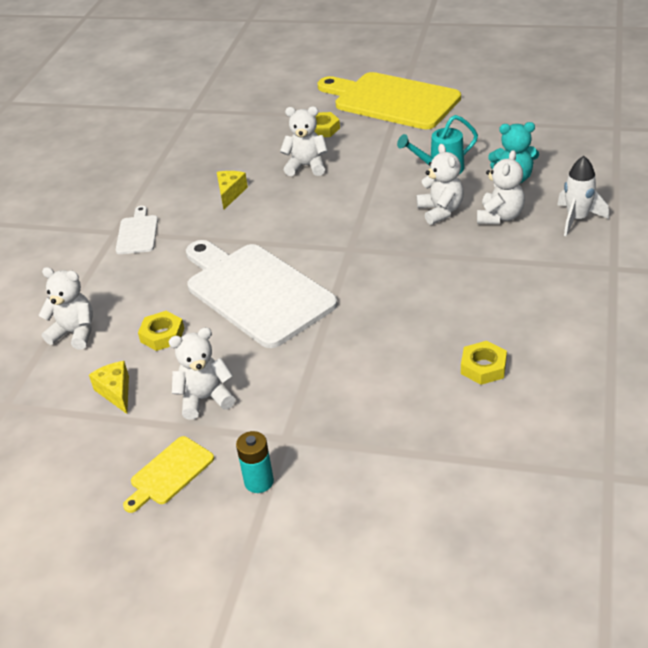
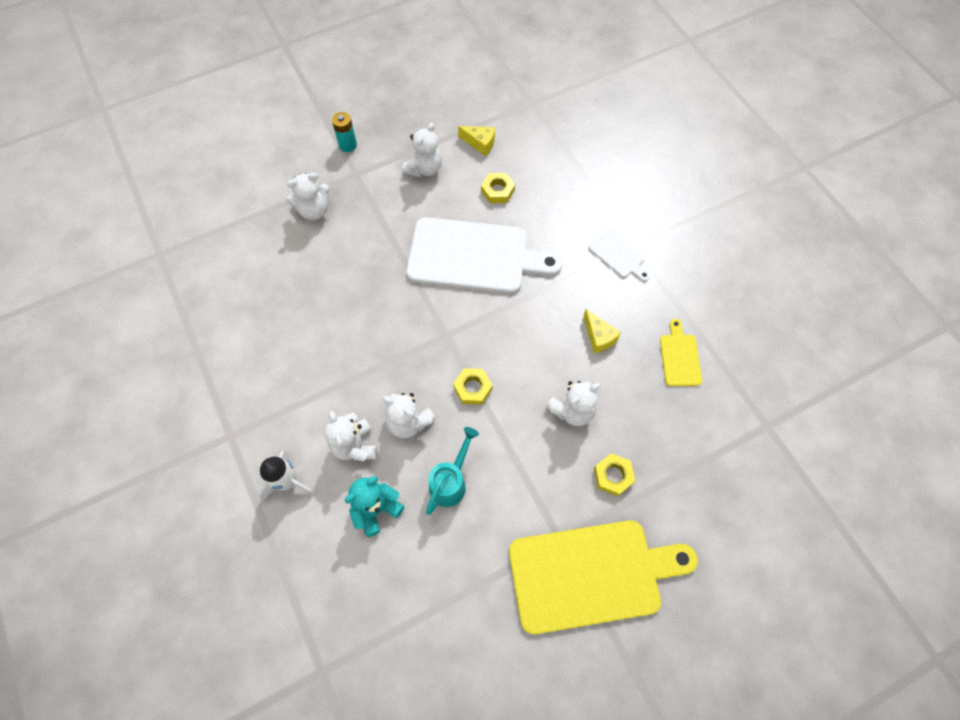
camera: 135 degrees right, 25 degrees up
(75, 333) = (553, 160): white teddy bear -> white teddy bear (314, 211)
(169, 473) = (399, 123): yellow cutting board -> yellow cutting board (679, 357)
(483, 367) = (274, 286): yellow nut -> yellow nut (473, 388)

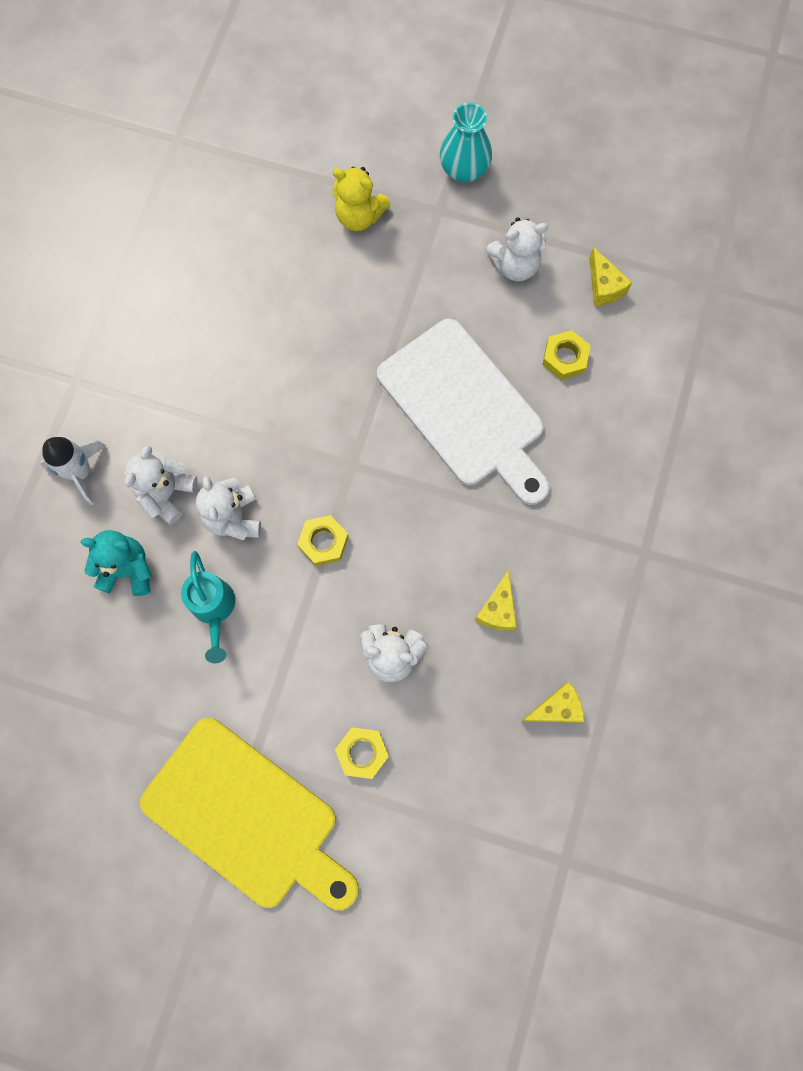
camera: 45 degrees right, 10 degrees up
(314, 211) = (359, 216): white teddy bear -> yellow teddy bear
(348, 145) = (464, 169): turquoise battery -> turquoise vase
(451, 481) = (214, 610): turquoise watering can -> turquoise watering can turned 90 degrees clockwise
(618, 255) = (614, 544): white cutting board -> none
(679, 357) = (556, 708): yellow cutting board -> yellow cheese

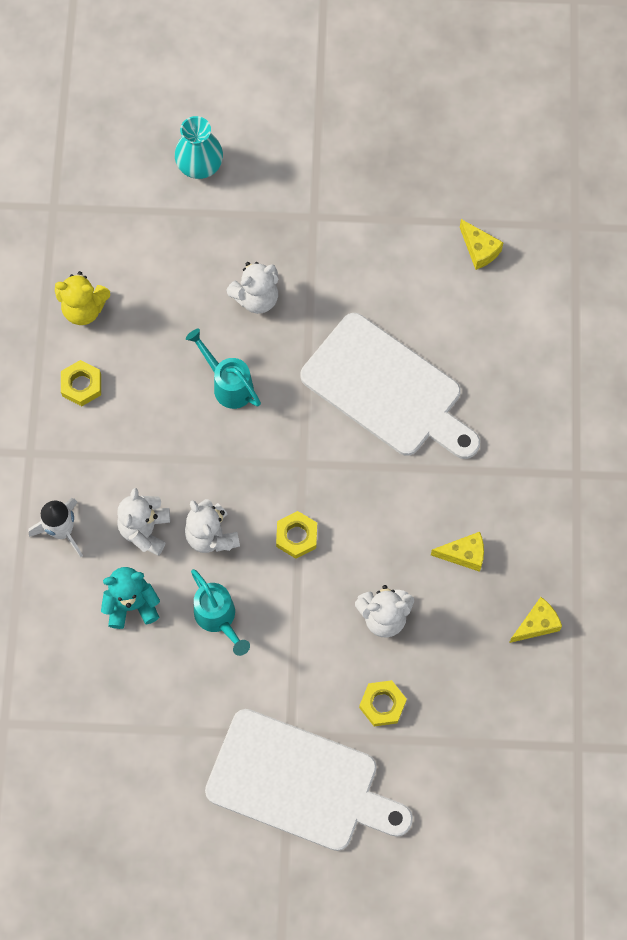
camera: 15 degrees left, 5 degrees down
(247, 816) = (300, 782): yellow cutting board -> white cutting board
(299, 361) = (228, 384): none -> turquoise watering can
(359, 216) = (243, 239): yellow teddy bear -> yellow teddy bear (84, 309)
(464, 169) = (325, 173): turquoise vase -> turquoise vase (200, 165)
(497, 609) = (464, 554): yellow cheese -> yellow cheese turned 90 degrees counterclockwise
(515, 265) = (395, 250): white teddy bear -> white teddy bear (256, 298)
(565, 357) = (462, 322): yellow nut -> yellow nut (81, 385)

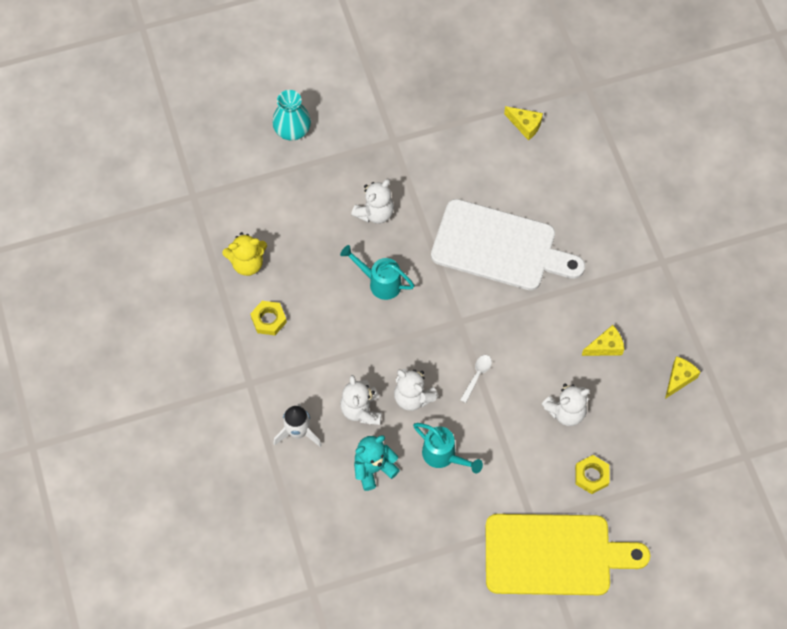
camera: 20 degrees left, 5 degrees down
(296, 536) = (477, 376): yellow nut -> white spoon
(300, 782) = (554, 554): white cutting board -> yellow cutting board

